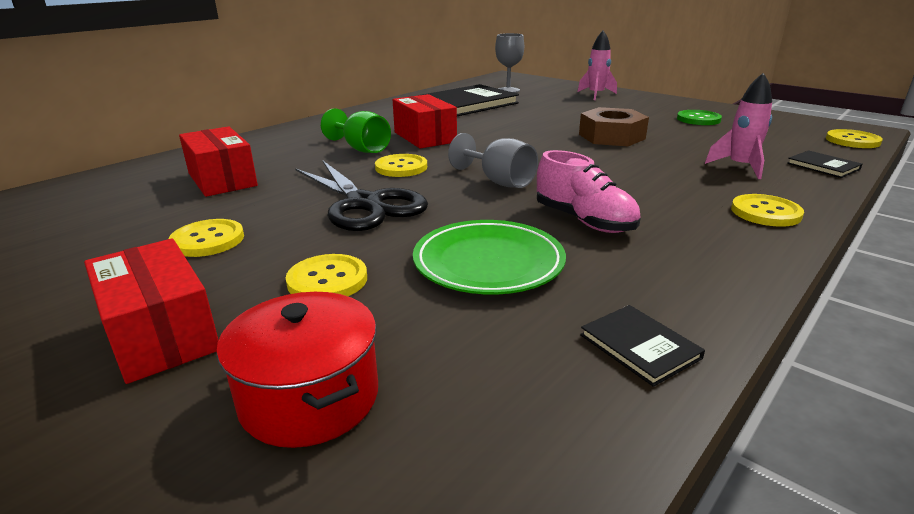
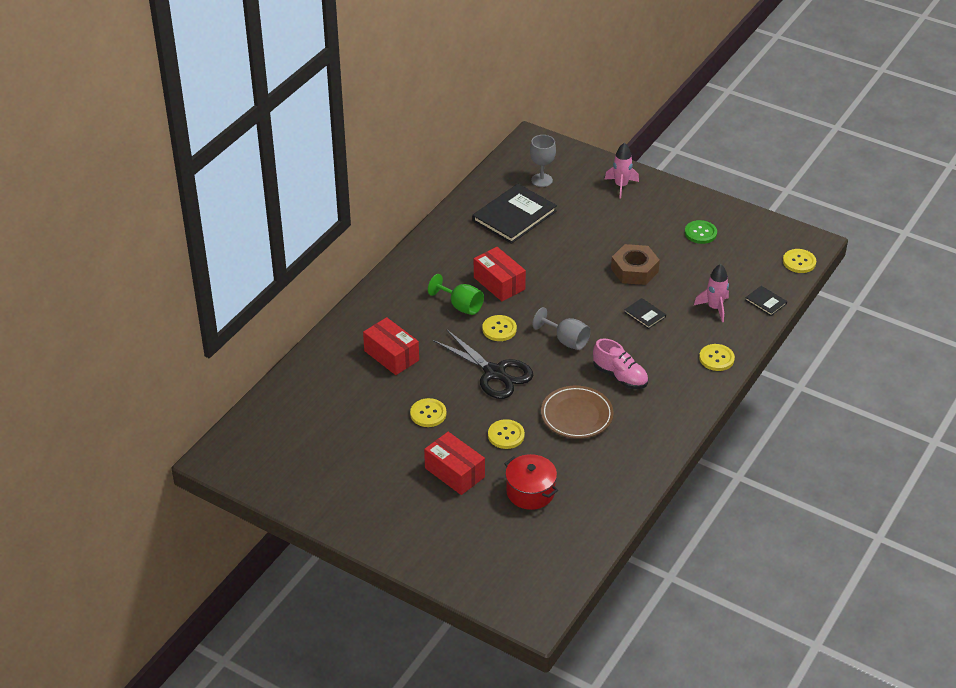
camera: 10 degrees left, 15 degrees up
(488, 263) = (576, 415): green plate -> brown plate
(639, 346) = (645, 456): black book -> black book (645, 314)

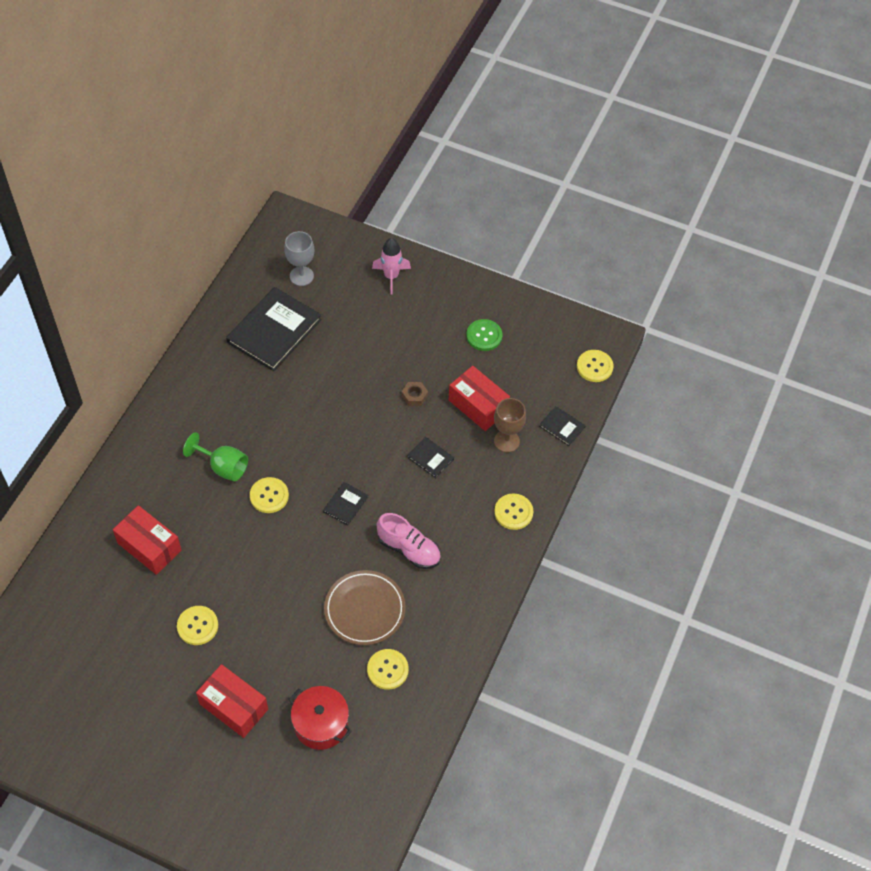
camera: 10 degrees left, 15 degrees up
(494, 373) = (268, 559): black scissors -> none
(499, 283) = (264, 430): red box -> red box (478, 406)
(506, 435) = (288, 647): yellow button -> yellow button (387, 670)
(566, 340) = (345, 504): grey goblet -> black book
(634, 270) = (414, 396): brown nut -> brown nut, size x0.49
(714, 308) = (506, 441): pink rocket -> brown goblet

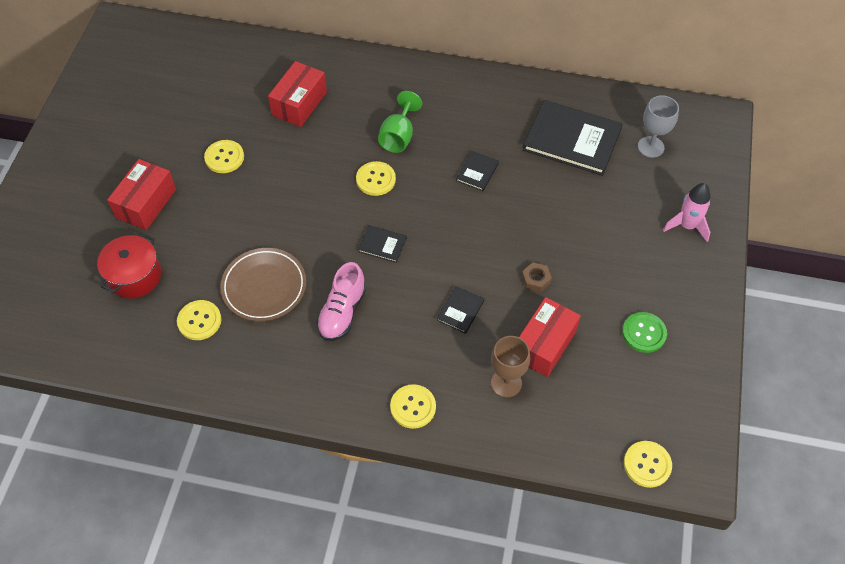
camera: 80 degrees right, 0 degrees up
(562, 427) = (545, 440): black book -> black book (477, 172)

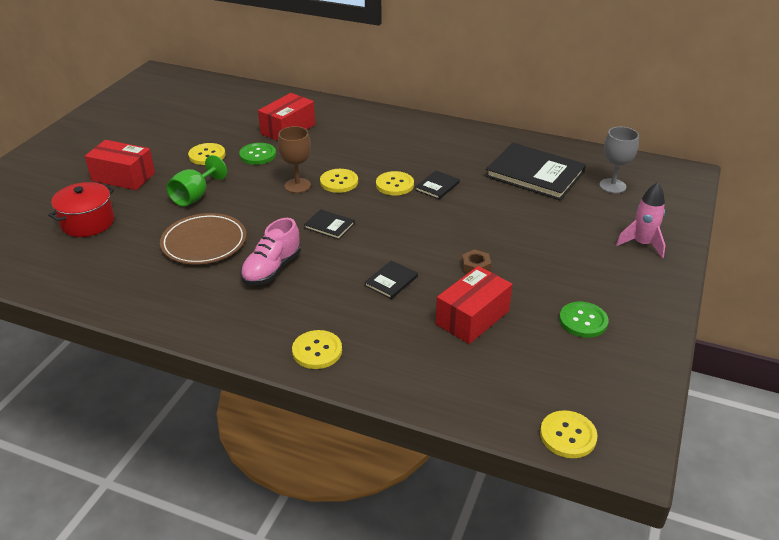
camera: 10 degrees right, 20 degrees down
(146, 203) = (123, 177): red box -> red box turned 75 degrees clockwise
(199, 321) = (131, 260): yellow button -> yellow button (394, 185)
(279, 149) = (257, 155): none -> green button
(398, 136) = (370, 157): green goblet -> green goblet (195, 196)
(506, 383) = (423, 343): brown goblet -> brown goblet (297, 185)

